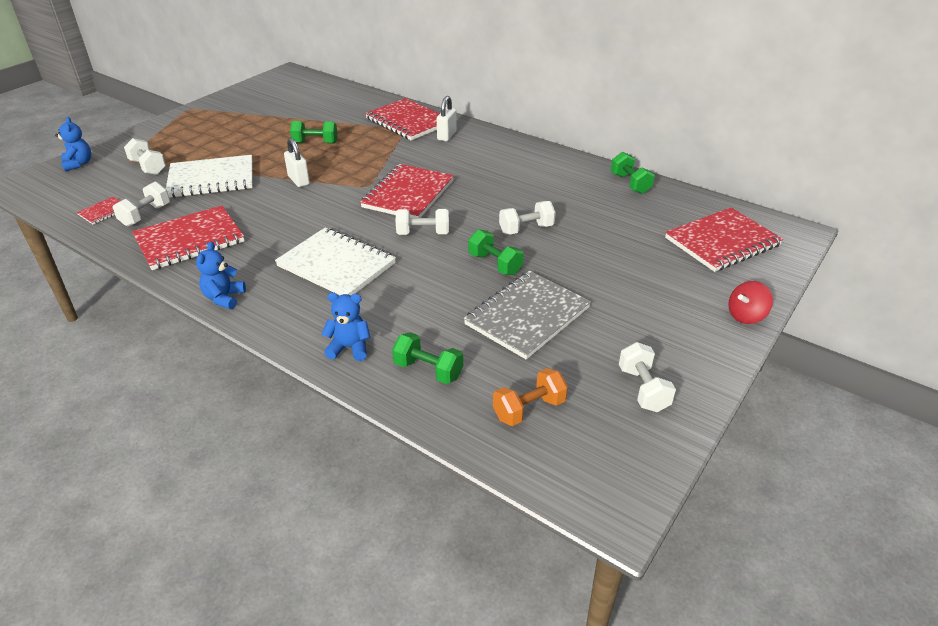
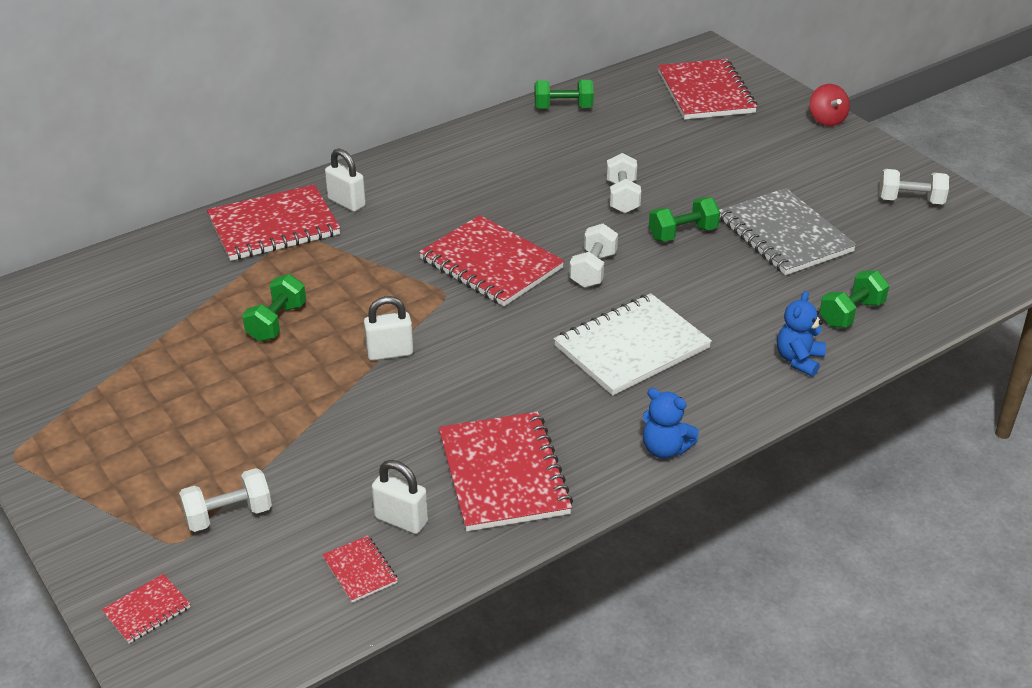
camera: 70 degrees left, 0 degrees up
(78, 164) = (147, 610): blue teddy bear -> red notebook
(145, 215) = (401, 520): white dumbbell -> white padlock
(211, 179) = (325, 441): white notebook -> none
(529, 409) = (922, 266): orange dumbbell -> none

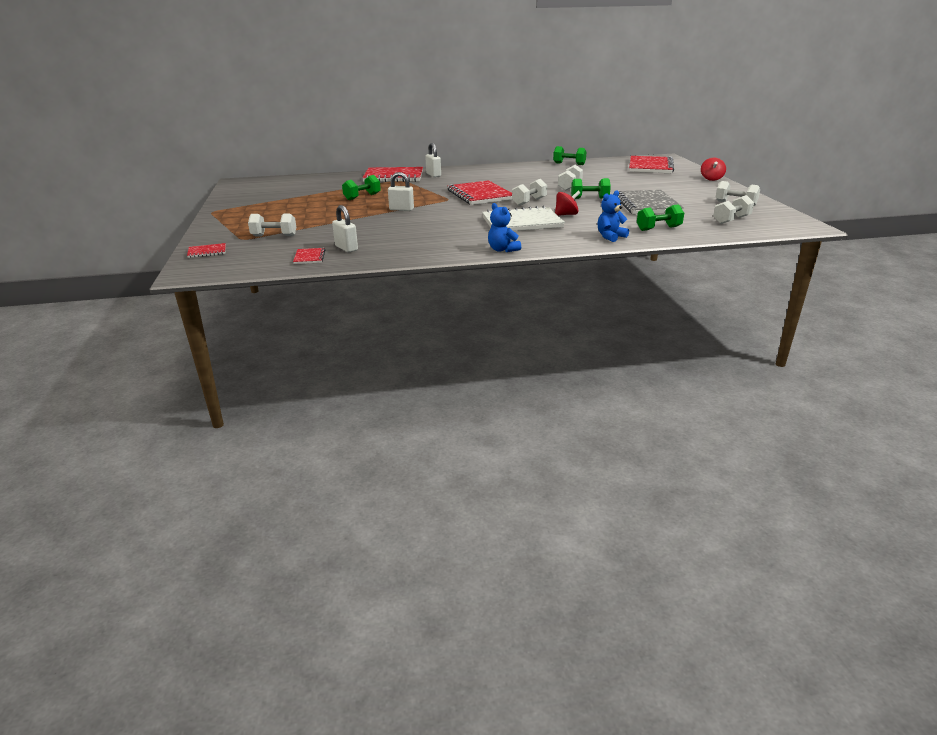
camera: 25 degrees right, 10 degrees down
(503, 474) = (411, 244): red notebook -> none
(684, 302) = (566, 215): none -> red spinning top
(936, 259) = (731, 220): none -> white dumbbell

